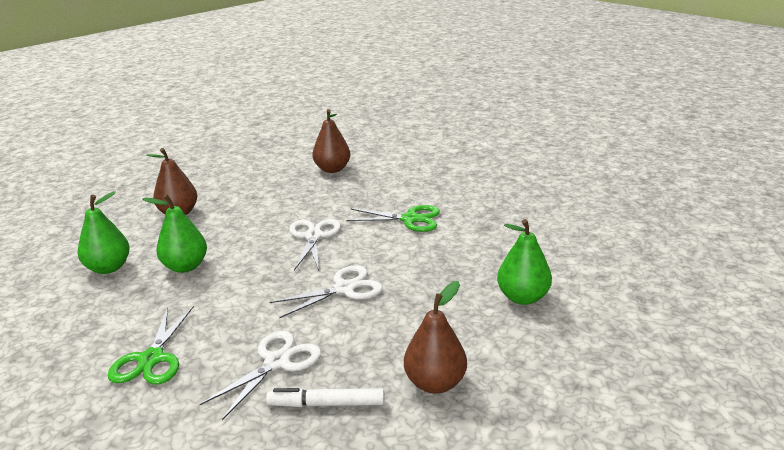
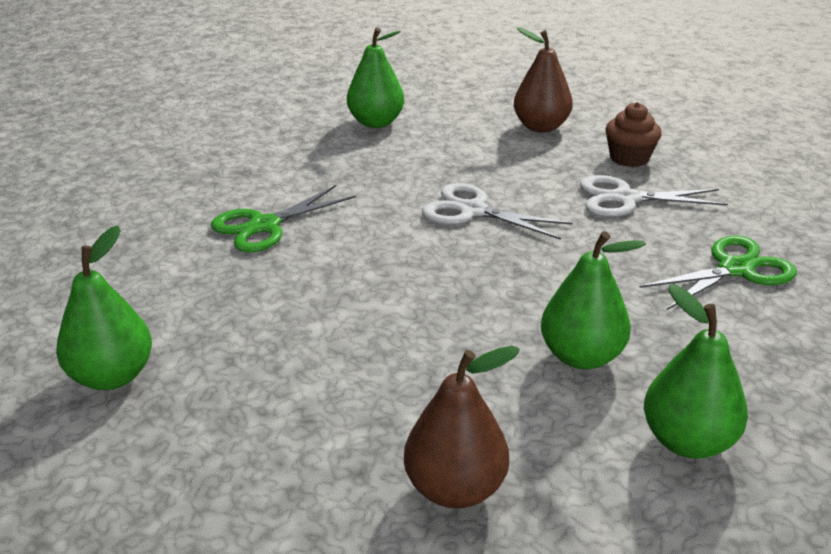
camera: 125 degrees left, 5 degrees up
(313, 236) = (383, 282): white scissors -> none
(326, 404) = (629, 158): white marker -> brown cupcake
(332, 169) = (112, 376): brown pear -> green pear
(410, 219) = (264, 226): green scissors -> green scissors turned 105 degrees counterclockwise

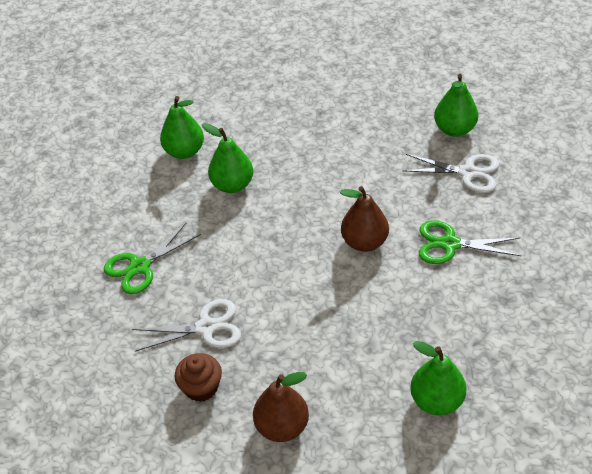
camera: 170 degrees right, 15 degrees up
(264, 226) = (450, 244): green scissors -> green scissors turned 120 degrees counterclockwise
(455, 488) = (279, 114): brown pear -> brown pear (364, 242)
(472, 211) = (315, 289): white scissors -> white scissors (468, 173)

